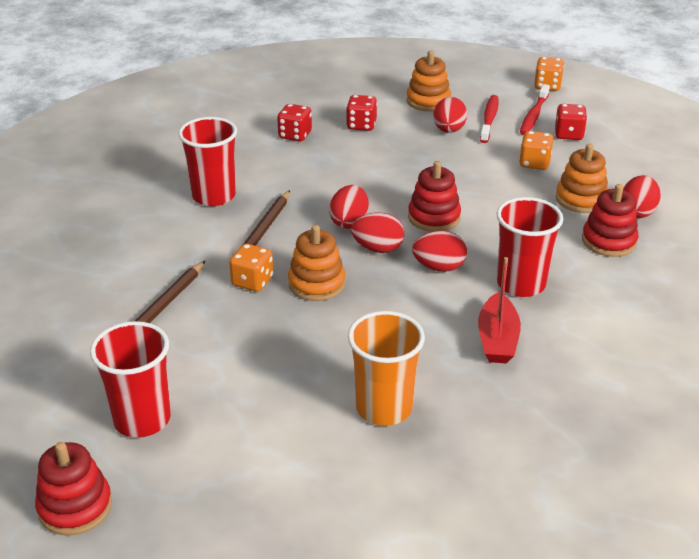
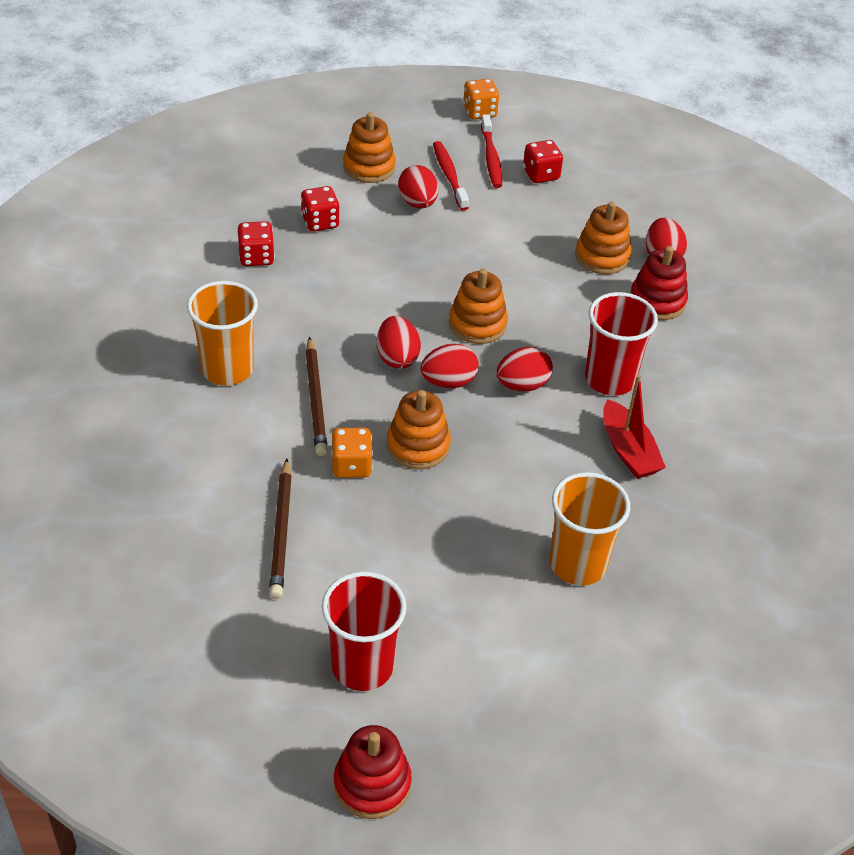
camera: 30 degrees left, 10 degrees up
(213, 196) = (227, 369): red cup -> orange cup
(434, 217) = (477, 324): red stacking toy -> orange stacking toy
(534, 163) = (531, 223): orange dice -> none

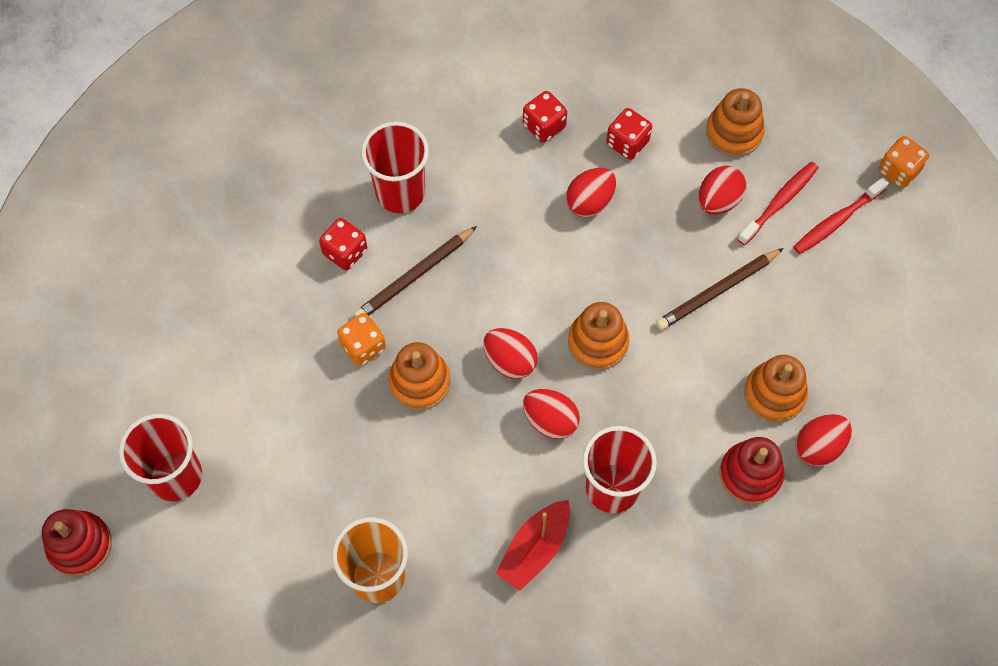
camera: 60 degrees right, 20 degrees up
(227, 369) = (400, 192): orange cup -> red cup
(281, 532) = (263, 341): brown pencil -> brown pencil (717, 291)
(397, 357) = (508, 305): red egg -> red egg (590, 202)
(541, 174) = (850, 276): red dice -> red dice (345, 252)

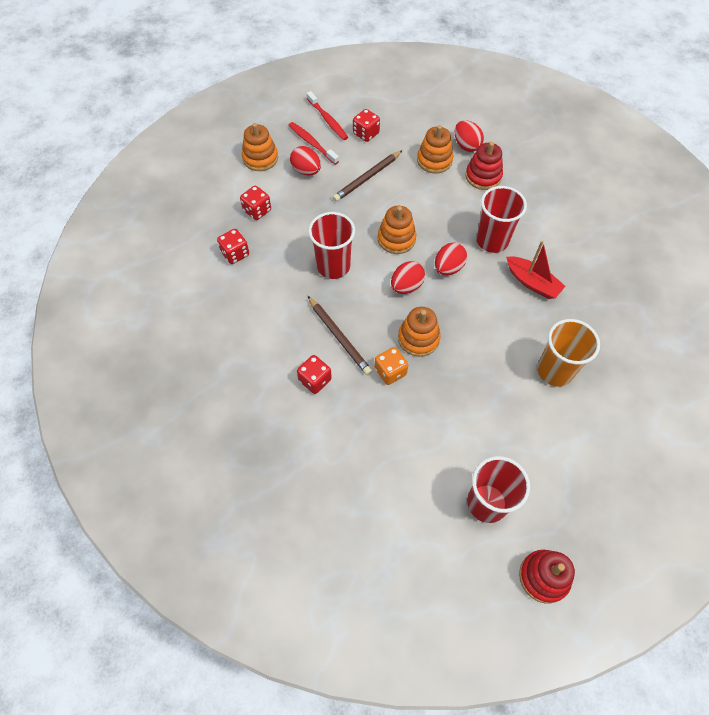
camera: 85 degrees left, 5 degrees down
(400, 192) = (272, 342): red cup -> red cup (333, 266)
(590, 202) = (297, 234): red egg -> none
(717, 291) = (367, 178): brown pencil -> brown pencil turned 75 degrees clockwise
(816, 282) = (366, 134): none -> red dice
(898, 171) = (300, 91): orange dice -> none

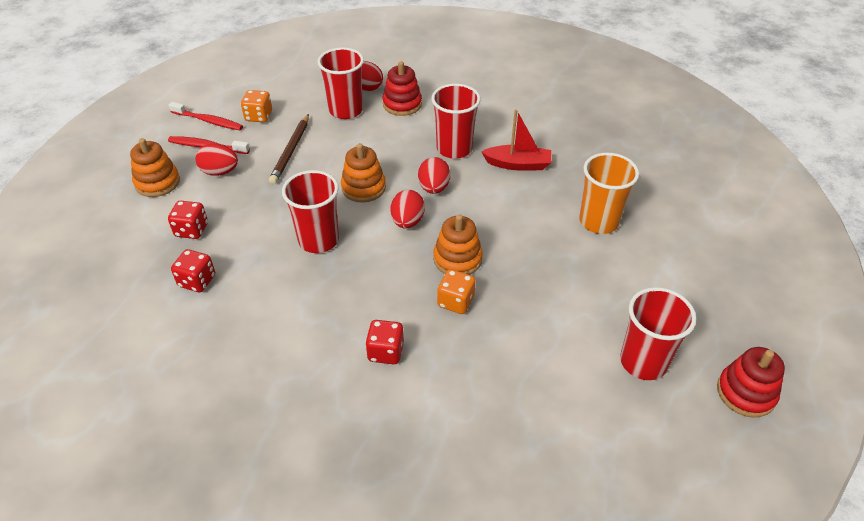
camera: 35 degrees left, 15 degrees down
(339, 337) = (378, 299): brown pencil -> none
(366, 134) = (259, 116): red dice -> orange dice
(434, 160) = (346, 110): orange stacking toy -> red cup

